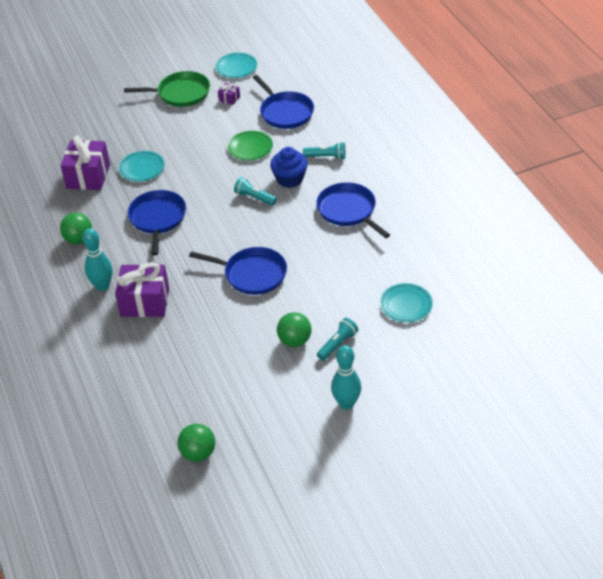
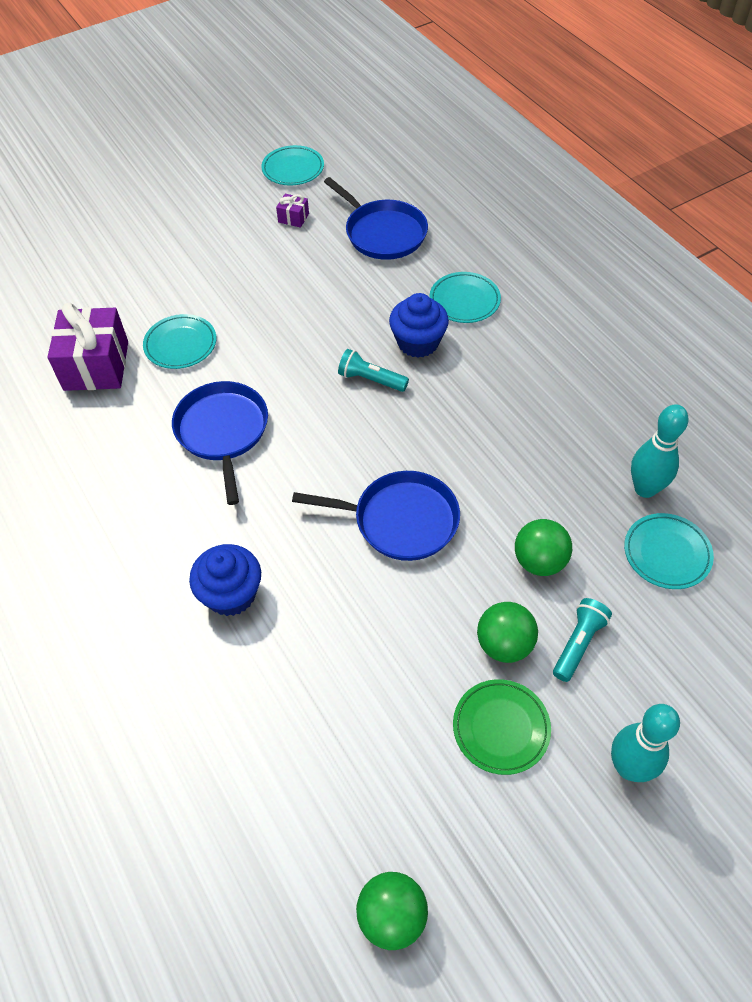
camera: 10 degrees left, 10 degrees up
(79, 239) = (98, 483): green ball -> green ball (539, 561)
(102, 286) = (152, 569): turquoise bowling pin -> turquoise bowling pin (645, 489)
(145, 302) = (231, 594): purple gift -> blue cupcake
(180, 93) = (218, 215): green pan -> none
(250, 148) = (344, 295): green plate -> green plate (501, 728)
(326, 157) = (464, 301): turquoise flashlight -> turquoise plate
(348, 211) = (524, 389): blue pan -> none

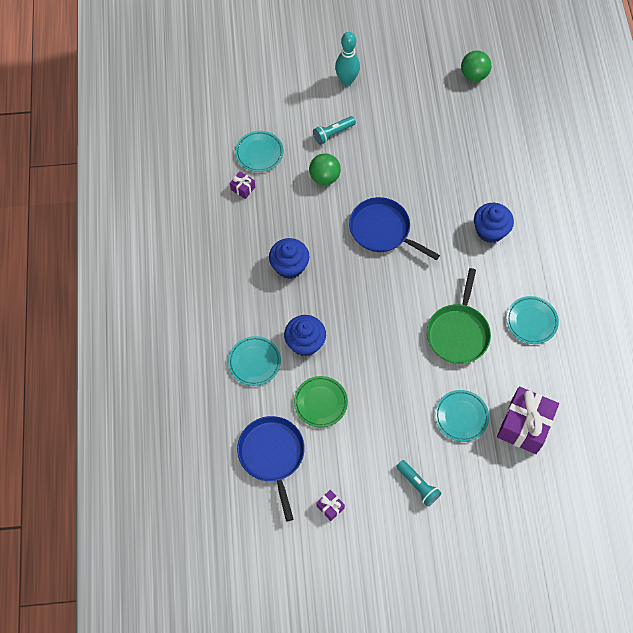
camera: 155 degrees left, 10 degrees up
(223, 432) = (458, 332): blue pan -> green pan
(293, 169) = (303, 569): turquoise plate -> turquoise plate (531, 321)
(371, 379) = (350, 328): turquoise flashlight -> turquoise flashlight (418, 485)
(500, 416) = (289, 266): none -> blue cupcake
(501, 728) = (391, 116): green plate -> green plate (320, 402)
(504, 644) = (367, 148): green ball -> none
(645, 489) = (243, 188): turquoise bowling pin -> purple gift

